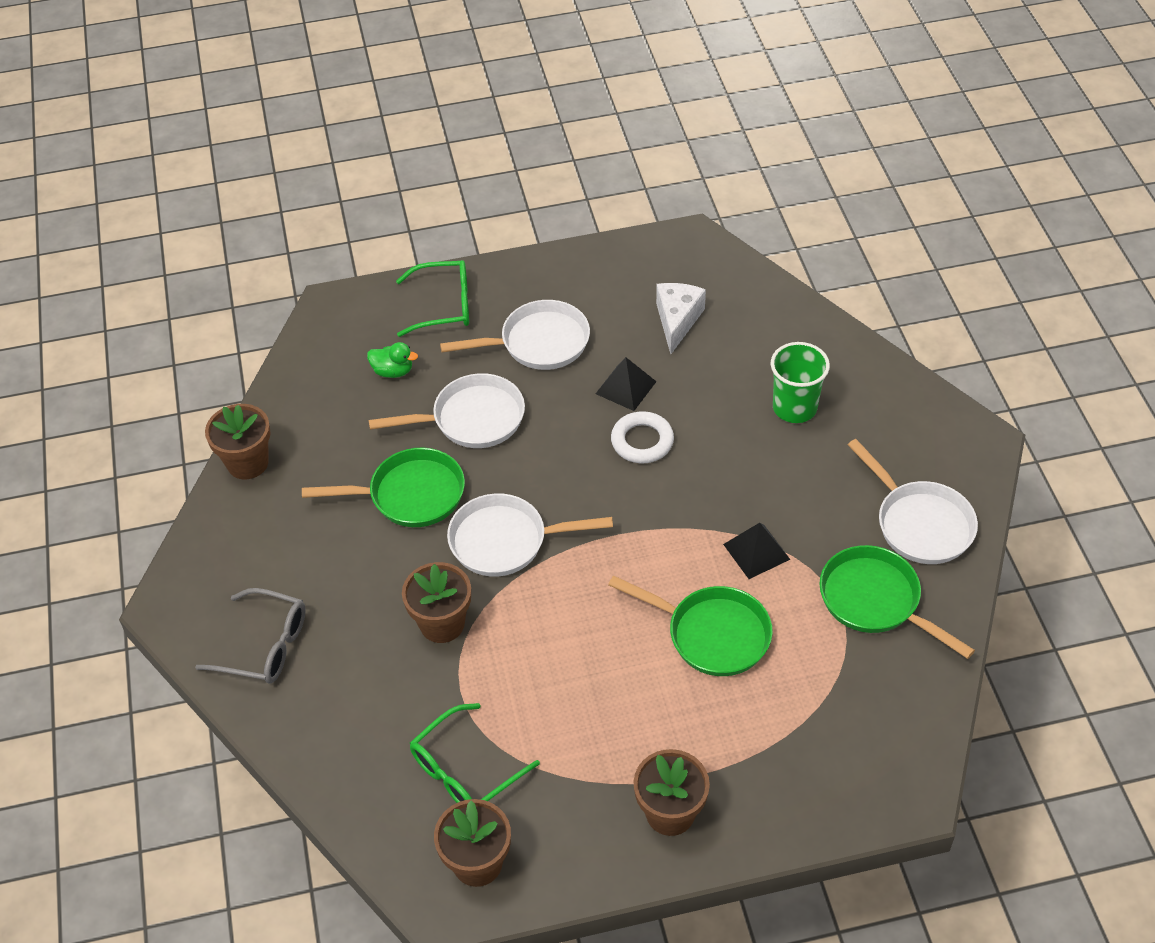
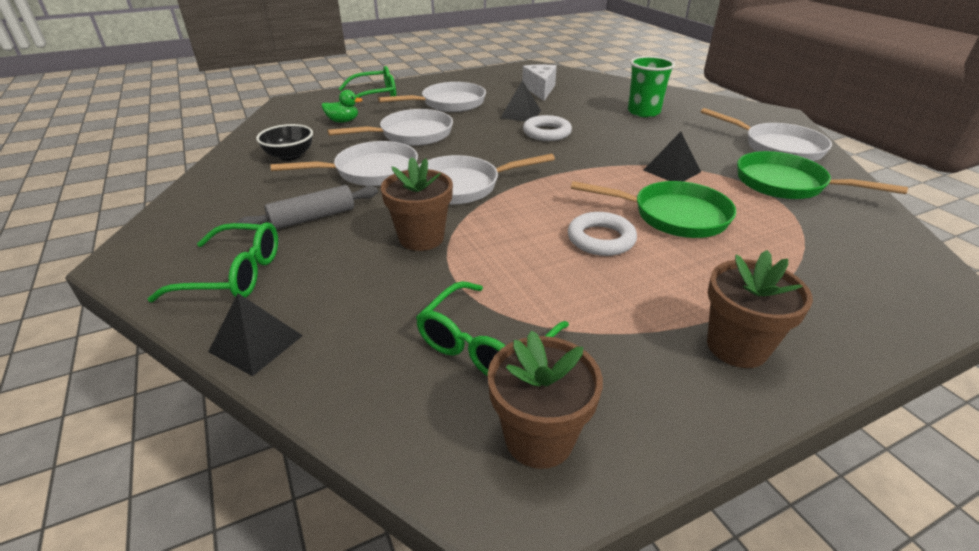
camera: 15 degrees left, 15 degrees down
(247, 463) = (221, 169): brown flower pot -> none
(264, 646) = (233, 274): grey glasses -> green glasses
(283, 733) = (256, 343): none -> black pyramid
(323, 446) = (290, 156): none -> black bowl
(340, 571) = (313, 218): none -> grey rolling pin
(410, 495) = (370, 171): green pan -> white pan
(618, 657) = (601, 239): none -> white ring

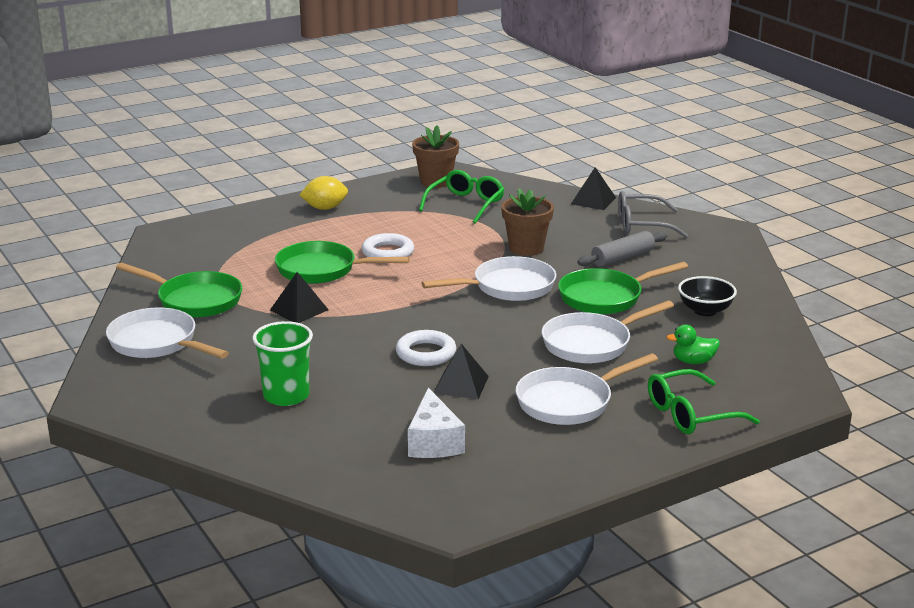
camera: 175 degrees right, 10 degrees down
(233, 274) = (642, 225): green glasses -> grey glasses
(370, 171) = (605, 297): white pan -> green pan
(737, 347) = (325, 208): brown flower pot -> yellow lemon

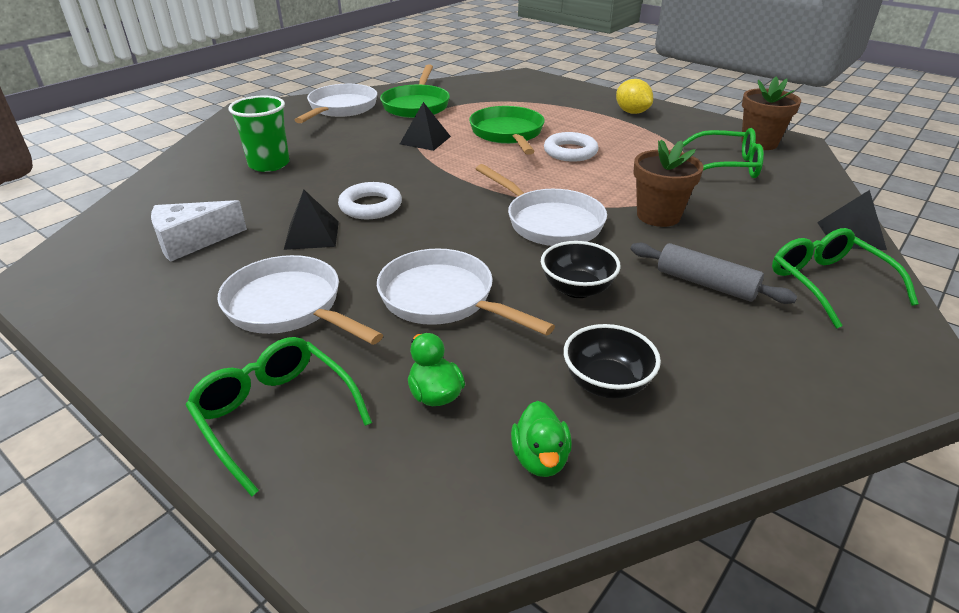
camera: 70 degrees right, 10 degrees up
(605, 297) = (577, 289): green pan -> black bowl
(642, 225) = (828, 284): grey glasses -> green glasses
(757, 341) = (540, 458): none -> green duck

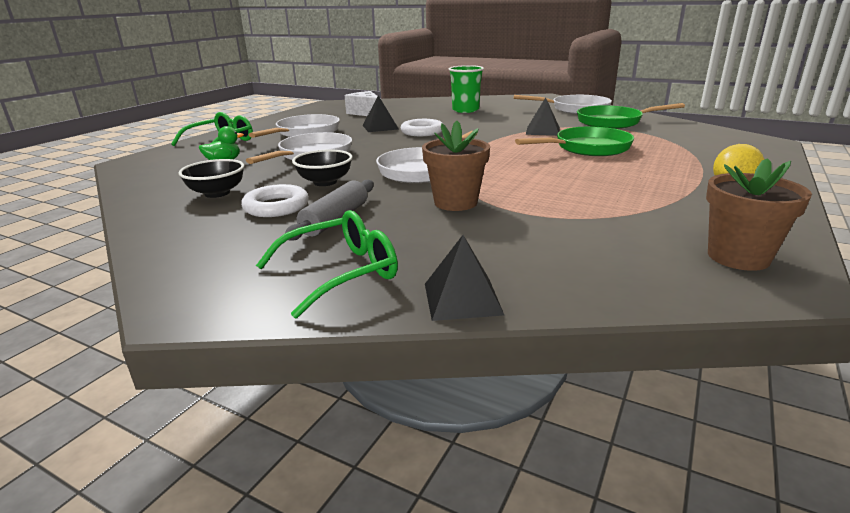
camera: 80 degrees right, 10 degrees down
(540, 458) = (163, 183): green duck -> none
(570, 152) = (572, 168): white ring -> white ring (276, 206)
(726, 166) = (619, 233): green glasses -> none

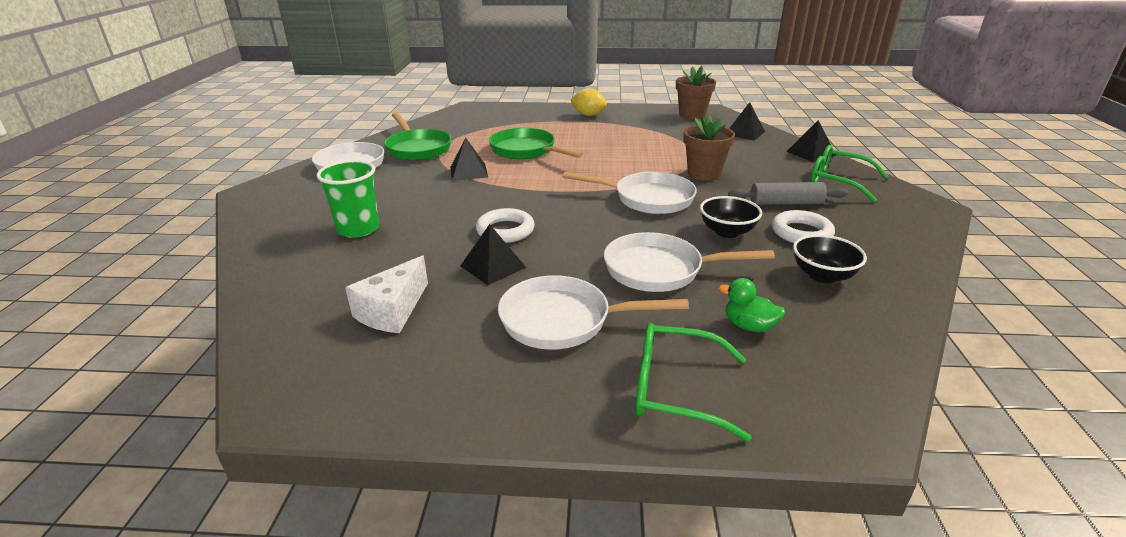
camera: 115 degrees left, 5 degrees up
(608, 275) = (744, 133): none -> black pyramid

